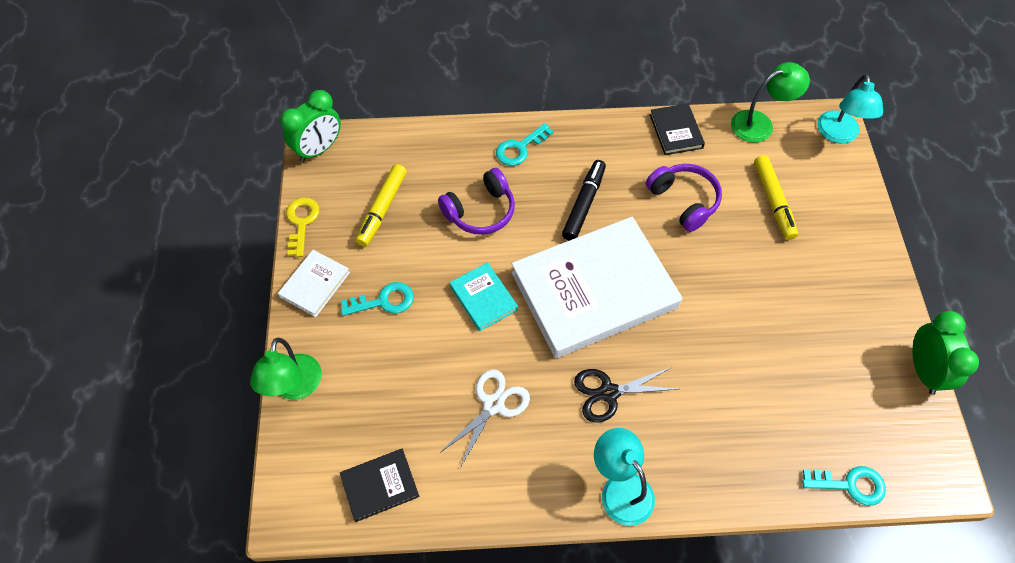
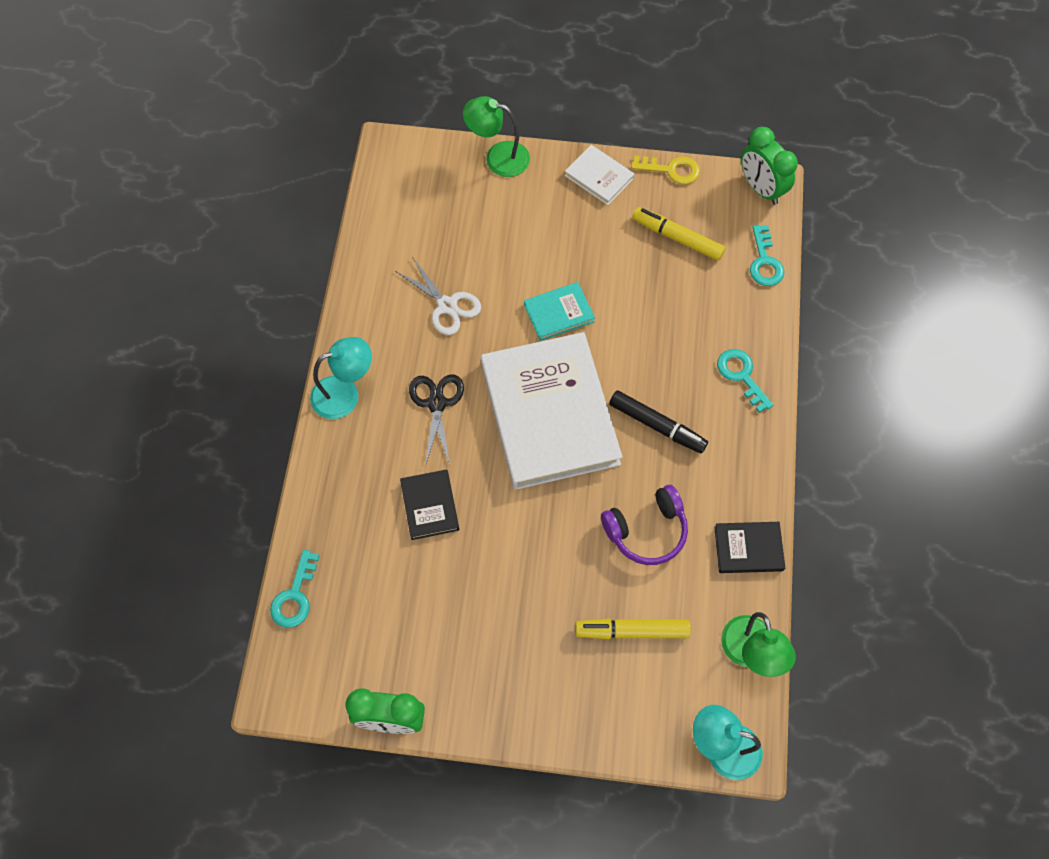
camera: 100 degrees right, 5 degrees up
(380, 486) = (395, 212): black book -> black book (429, 506)
(384, 301) = (571, 230): turquoise key -> turquoise key (765, 262)
(480, 211) = (662, 325): purple headphones -> none

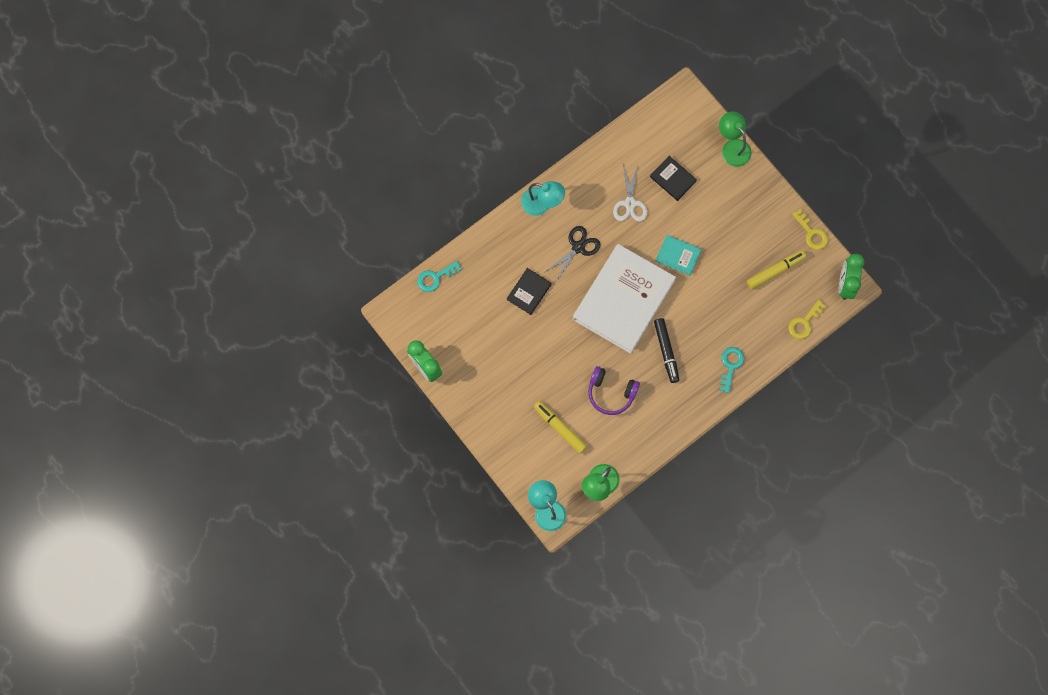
camera: 45 degrees right, 10 degrees up
(599, 177) = (771, 204): white book -> none
(677, 238) = (775, 271): yellow marker -> yellow marker turned 75 degrees clockwise
(748, 548) = (647, 443): black book -> black book (673, 179)
(765, 262) = (804, 323): turquoise key -> yellow key

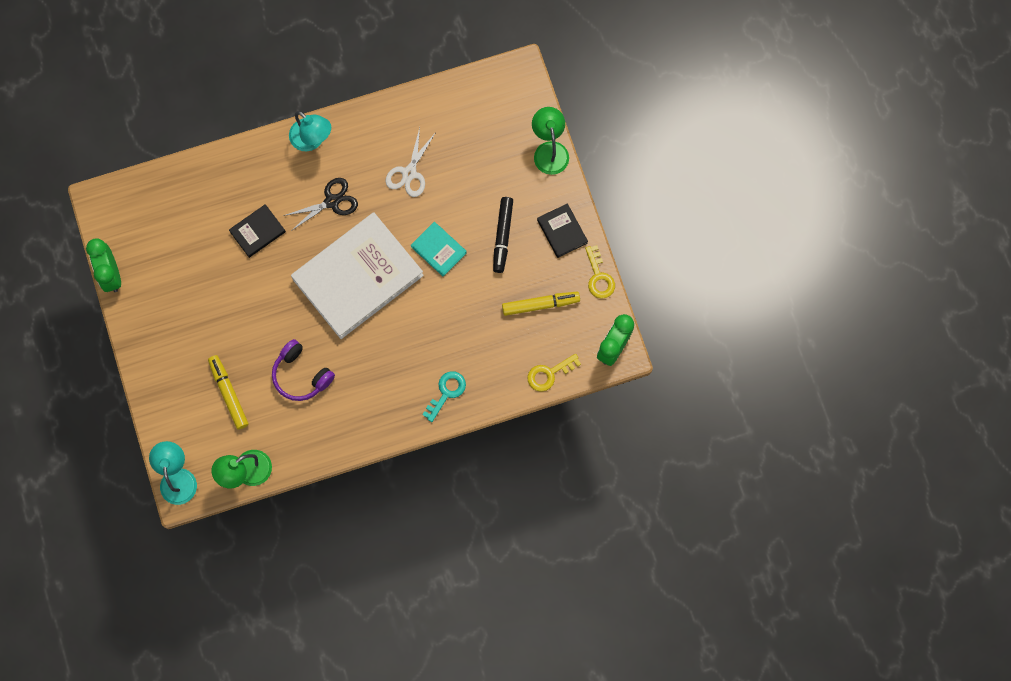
camera: 20 degrees right, 0 degrees up
(435, 278) = (162, 180): turquoise key -> none
(666, 351) = (381, 351): black marker -> black marker (502, 236)
(673, 179) = (468, 162): black book -> black book (562, 231)

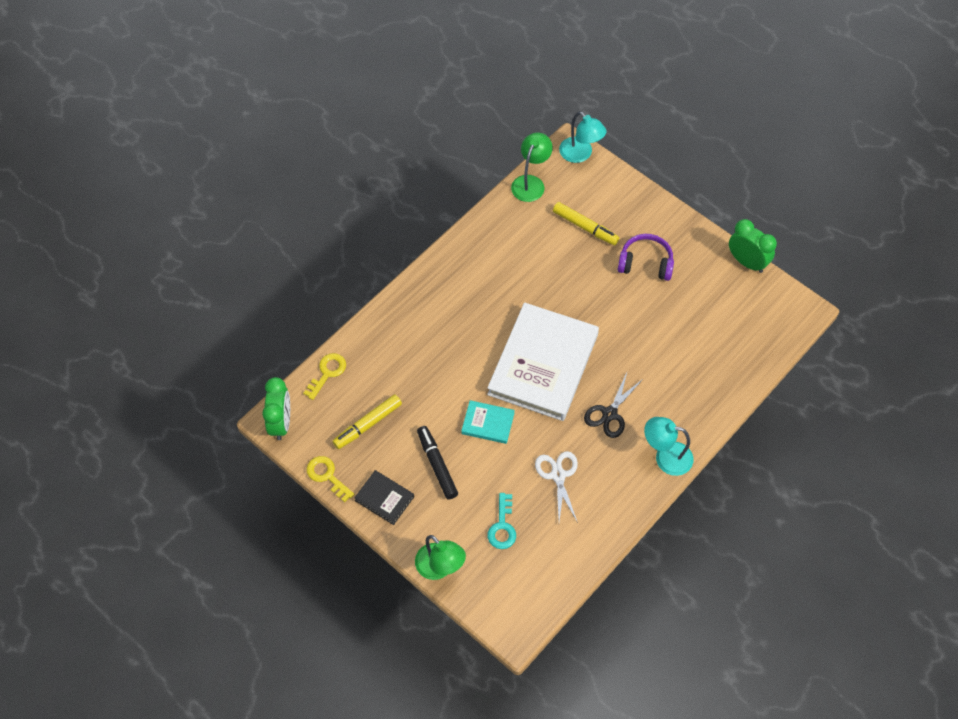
camera: 150 degrees right, 15 degrees down
(257, 231) = (655, 356): black book -> none
(301, 375) = (537, 268): purple headphones -> purple headphones (645, 263)
(446, 392) = (408, 315): turquoise key -> turquoise key (502, 527)

